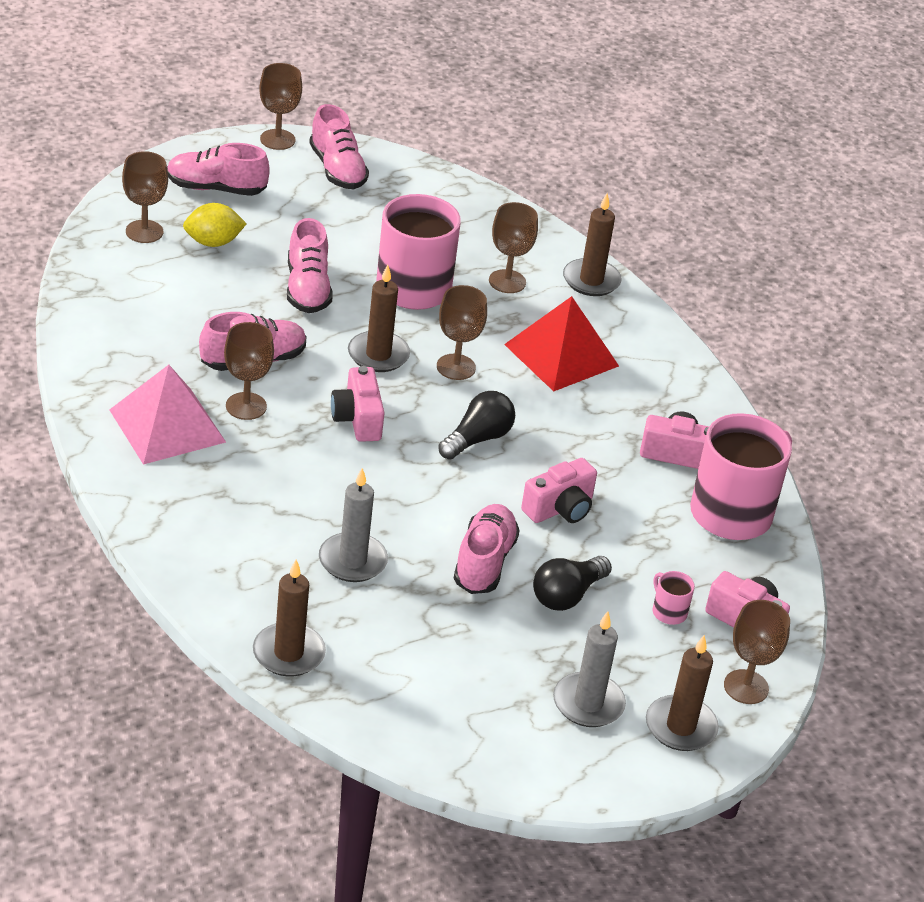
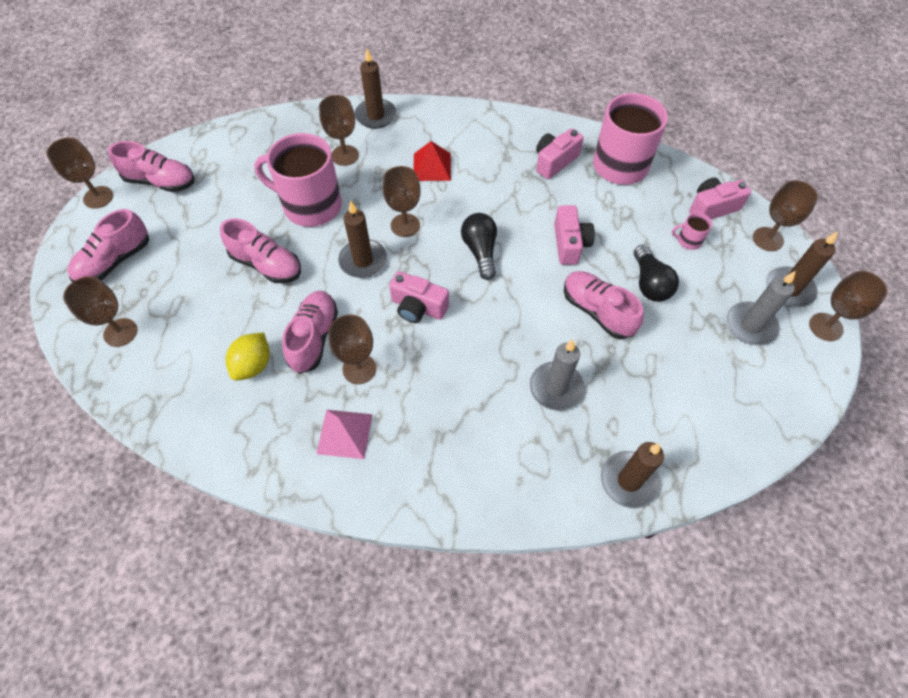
camera: 50 degrees left, 20 degrees up
(167, 426) = (345, 433): pink pyramid -> pink pyramid, size x0.63
(213, 242) = (171, 294): yellow lemon -> yellow lemon (253, 365)
(561, 355) = (432, 166): red pyramid -> red pyramid, size x0.63
(652, 775) = (825, 327): none -> brown goblet

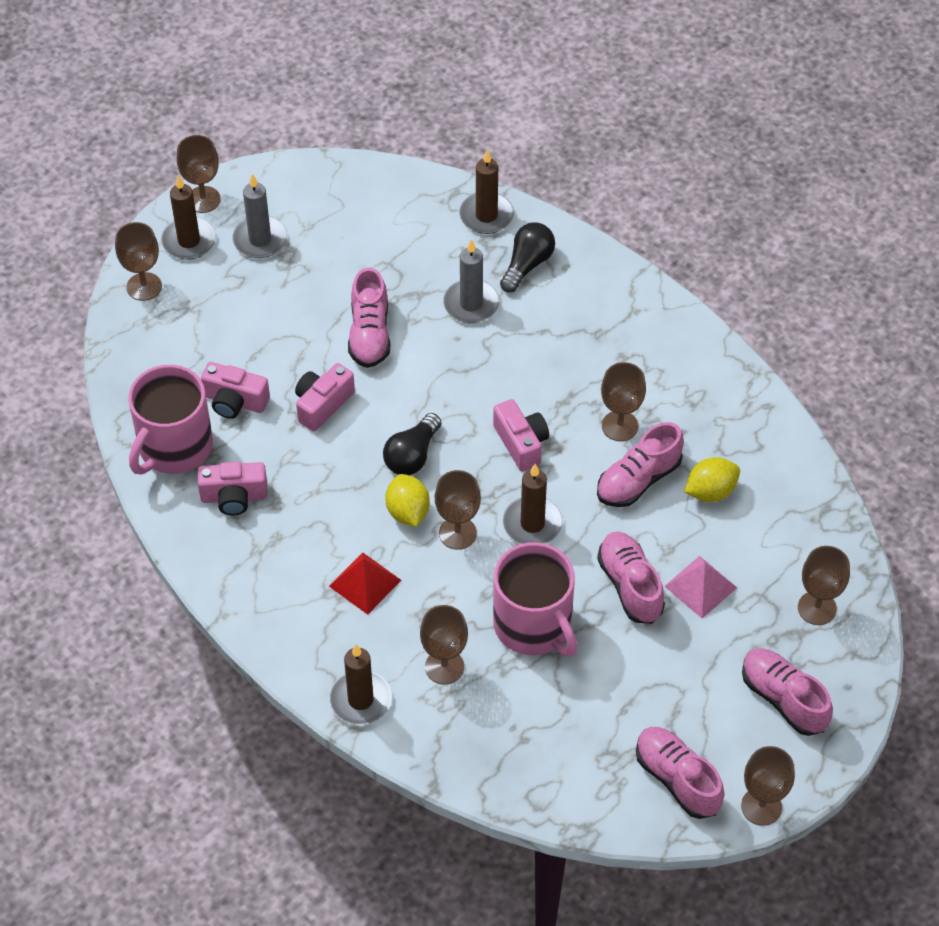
camera: 140 degrees left, 5 degrees down
(115, 261) = (783, 699): pink shoe -> pink shoe turned 120 degrees counterclockwise
(345, 433) = (672, 384): pink pyramid -> pink pyramid (700, 586)
(448, 217) = (408, 512): none -> yellow lemon
(649, 283) = (297, 324): black light bulb -> black light bulb (527, 265)
(688, 240) = (213, 333): pink mug -> none
(712, 208) = (150, 345): pink camera -> pink camera (235, 401)

